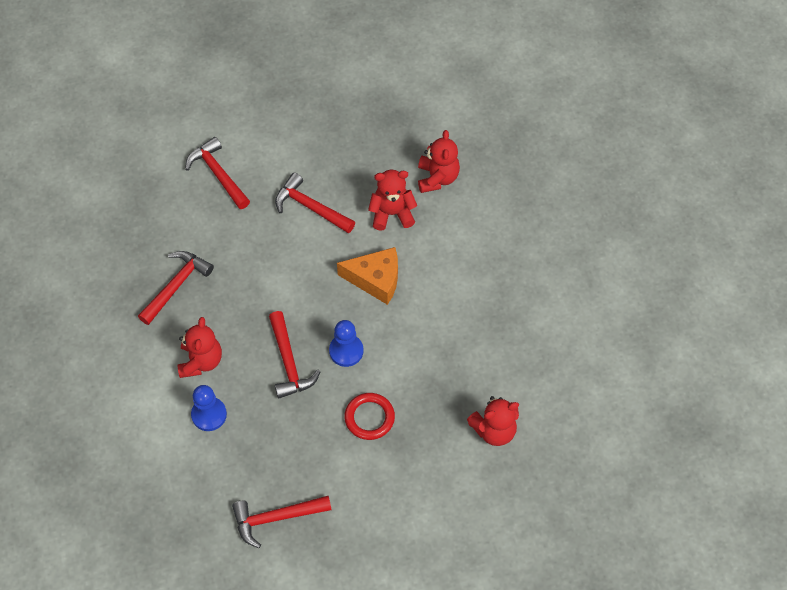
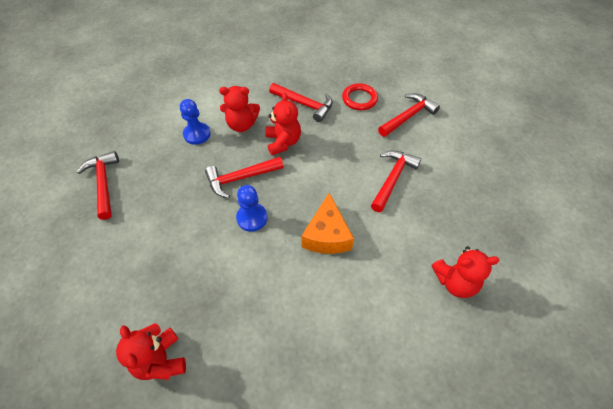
camera: 85 degrees right, 5 degrees down
(369, 418) = (185, 242): red ring -> red ring (359, 99)
(392, 213) = (401, 243): red teddy bear -> red teddy bear (283, 142)

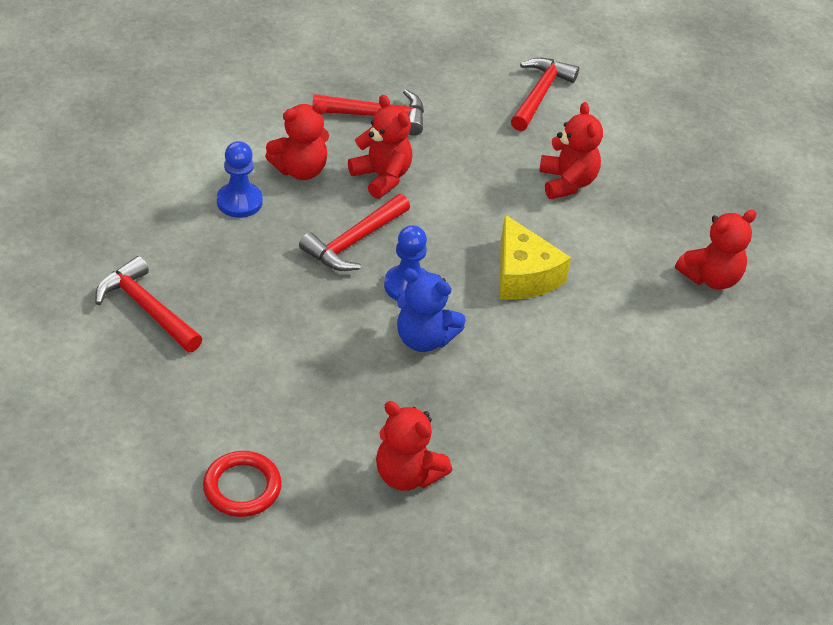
camera: 30 degrees left, 10 degrees down
(237, 259) = (424, 339): none -> blue teddy bear
(327, 235) = (523, 275): orange cheese -> yellow cheese
(359, 99) = (454, 87): red ring -> red ring (242, 487)
(392, 179) = (567, 182): red hammer -> red teddy bear

